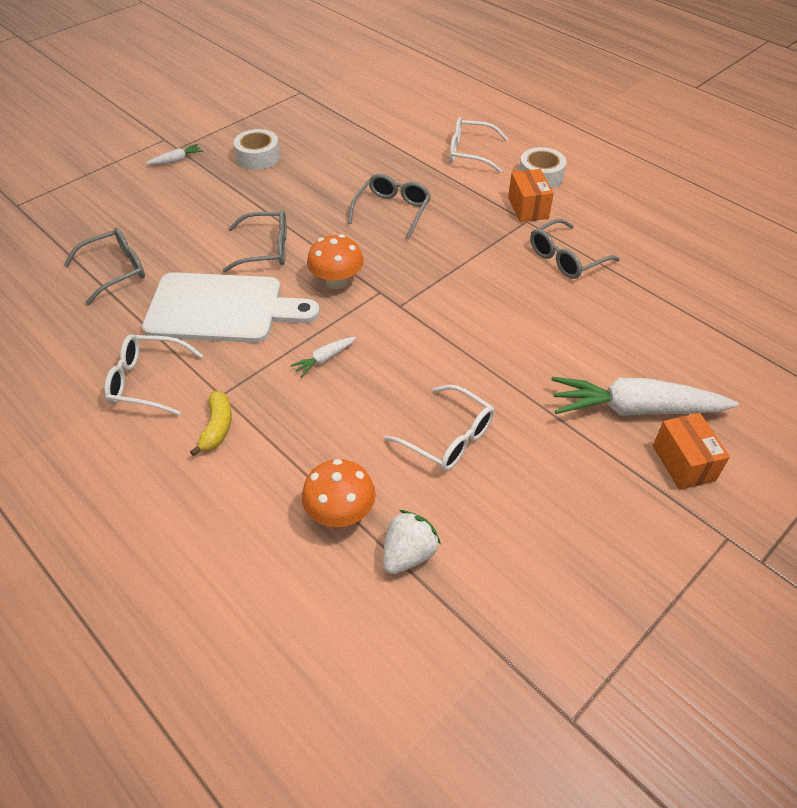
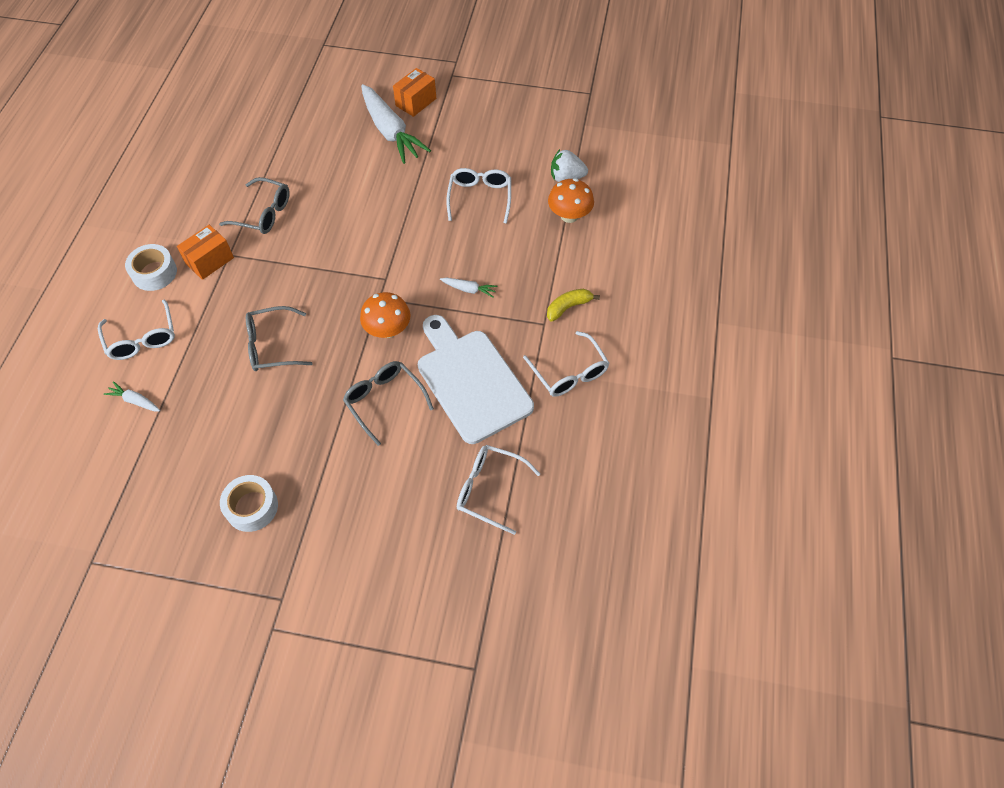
camera: 125 degrees left, 10 degrees up
(116, 270) = (489, 489): grey glasses -> white glasses
(176, 160) = (303, 581): white carrot -> white carrot (135, 401)

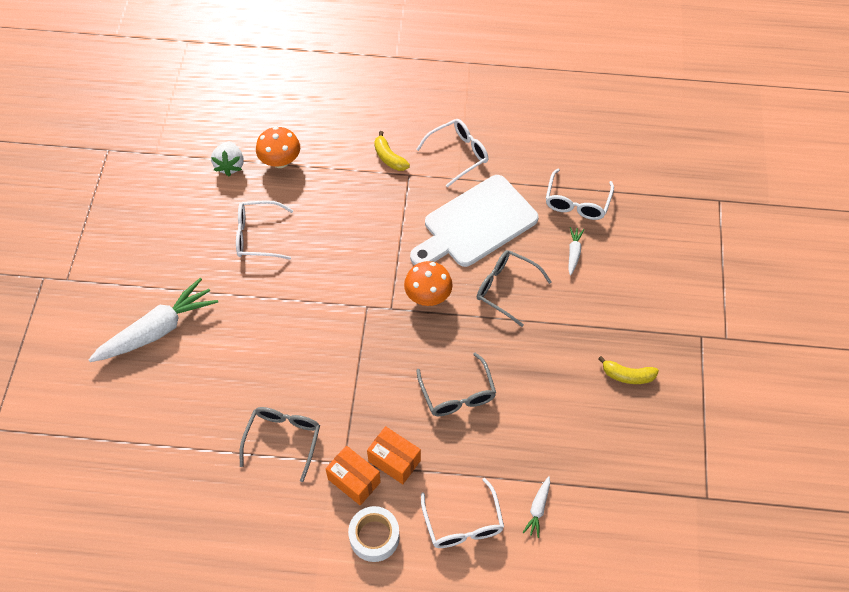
camera: 95 degrees left, 0 degrees up
(142, 339) = (463, 524): white glasses -> white glasses turned 105 degrees clockwise
(252, 507) = (627, 375): white tape -> yellow banana
(384, 401) = (505, 288): grey glasses -> grey glasses turned 75 degrees clockwise
(416, 102) = (110, 310): orange box -> orange box (394, 460)
(469, 289) = (375, 235): white carrot -> white carrot (573, 253)

